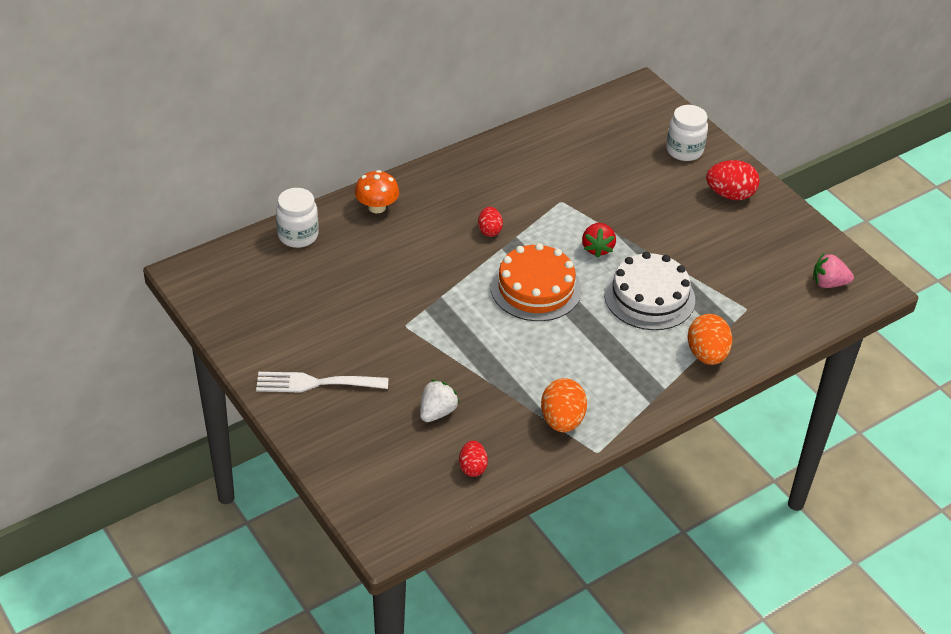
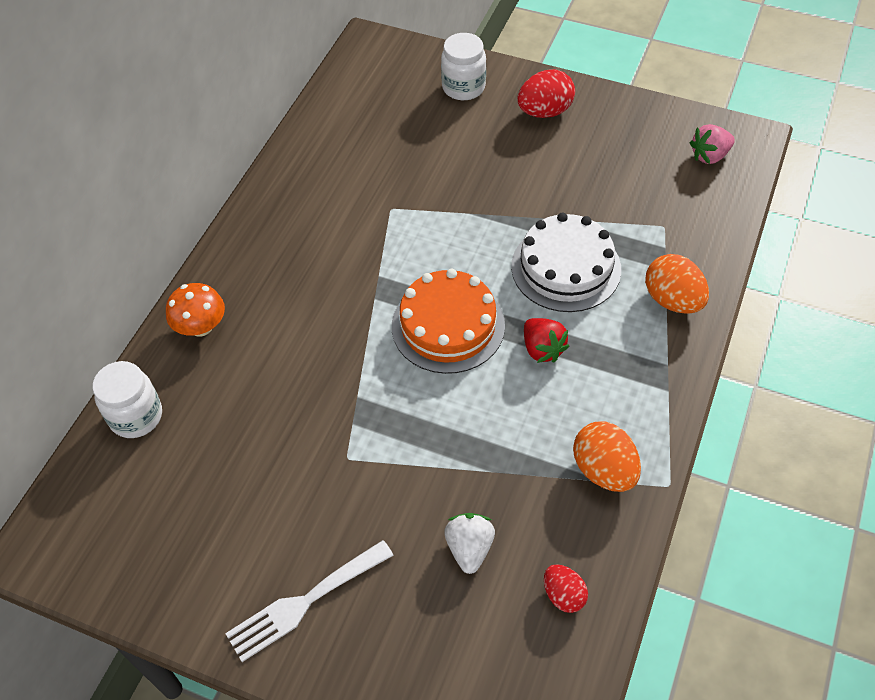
camera: 30 degrees left, 10 degrees up
(489, 230) = (346, 285): red egg -> none
(597, 248) = (471, 242): red strawberry -> red strawberry (542, 349)

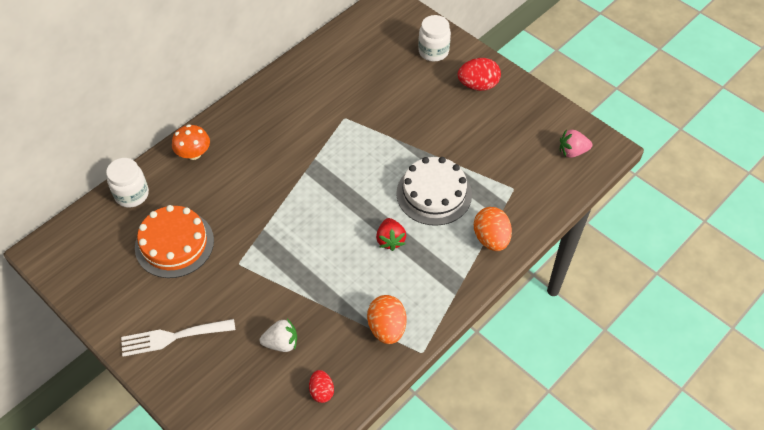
camera: 20 degrees right, 0 degrees up
(448, 325) = (340, 205): orange cake -> orange cake (174, 244)
(469, 548) = (281, 343): white strawberry -> white strawberry turned 60 degrees clockwise

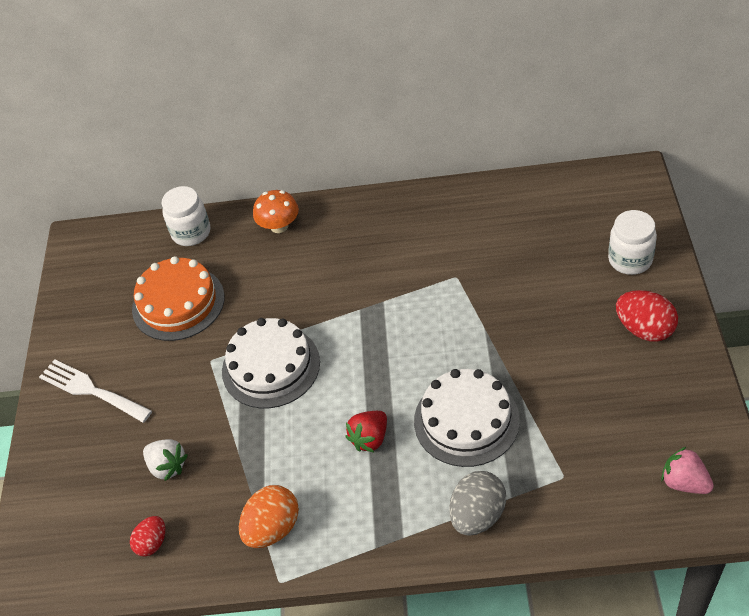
camera: 50 degrees right, 5 degrees down
(284, 241) = (271, 366): none -> white cake
(491, 239) = (477, 515): orange egg -> grey egg

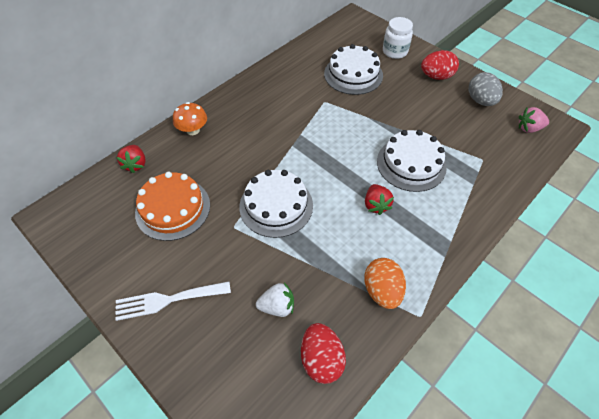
camera: 50 degrees left, 5 degrees up
(152, 543) = (321, 359): red egg -> red egg, size x1.64
(191, 233) = (135, 164): white jar -> red strawberry
(477, 515) = (470, 204): grey egg -> grey egg (480, 101)
(533, 261) = (353, 74): none -> white cake

